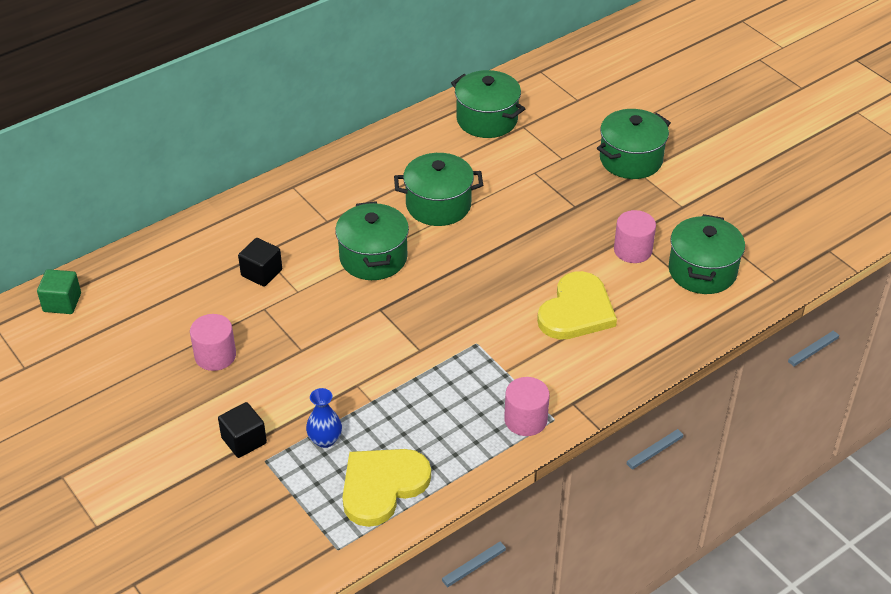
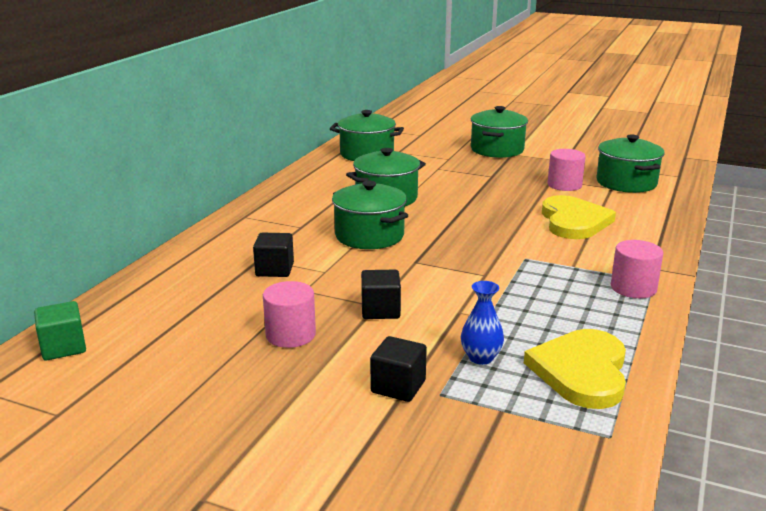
camera: 30 degrees left, 20 degrees down
(300, 357) = (380, 310): none -> black cube

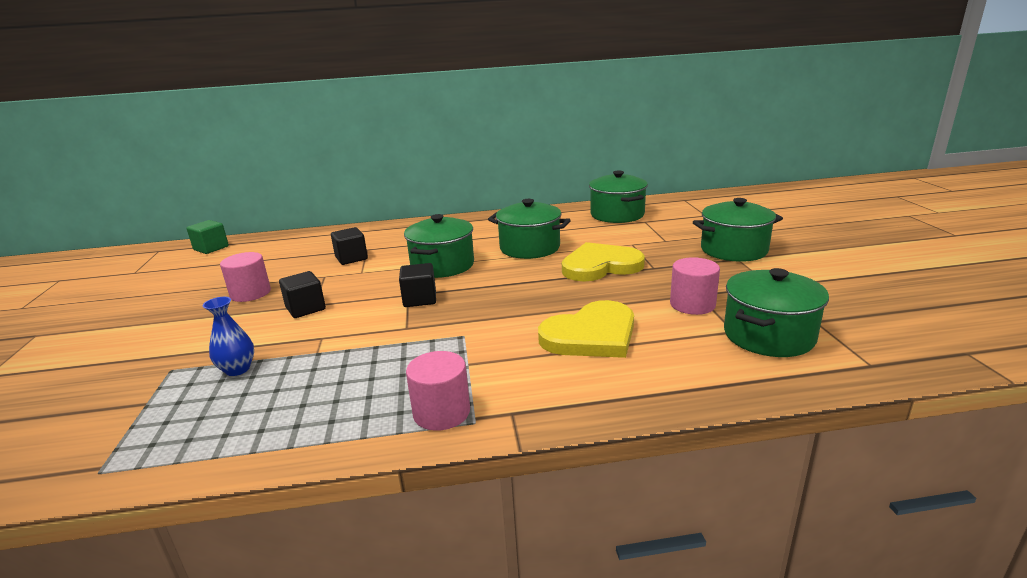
camera: 60 degrees right, 0 degrees up
(398, 386) = (180, 350): black cube -> black cube (420, 299)
(581, 371) = (225, 426): yellow heart -> yellow heart (600, 266)

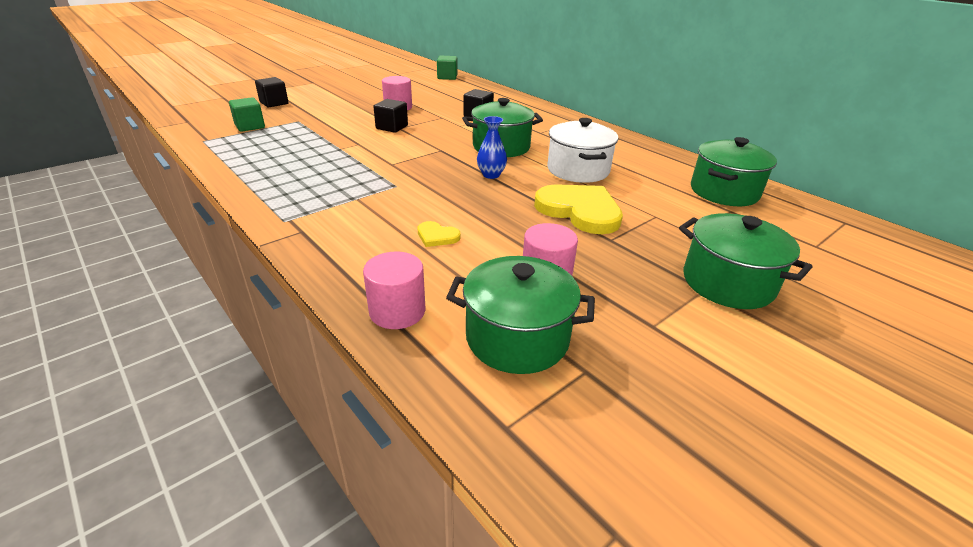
camera: 55 degrees right, 10 degrees up
(117, 415) = (250, 126): none -> green cube
(237, 369) = (307, 135): blue vase -> blue vase (491, 175)
(420, 299) = (437, 156): black cube -> black cube (274, 103)
(441, 412) = (290, 206): pink cylinder -> pink cylinder (397, 311)
(529, 248) = (578, 170): green pot -> white pot
(591, 335) = (437, 236): yellow heart -> yellow heart, size x0.45

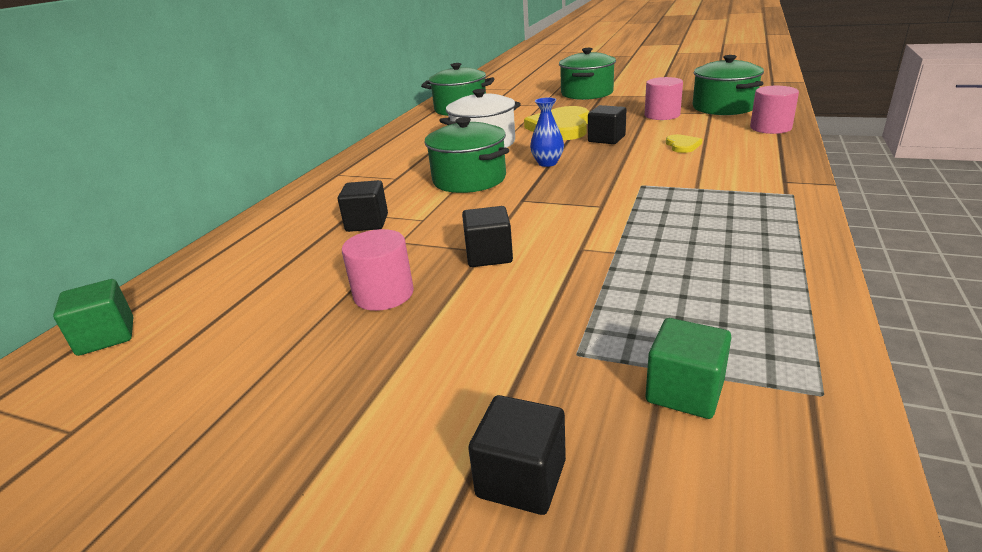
camera: 115 degrees left, 5 degrees down
(511, 215) = (606, 139): none -> black cube

